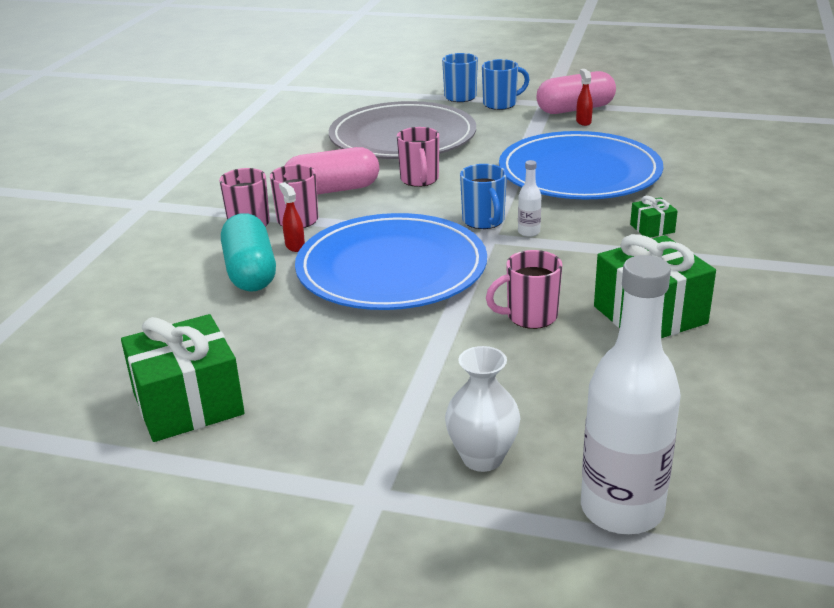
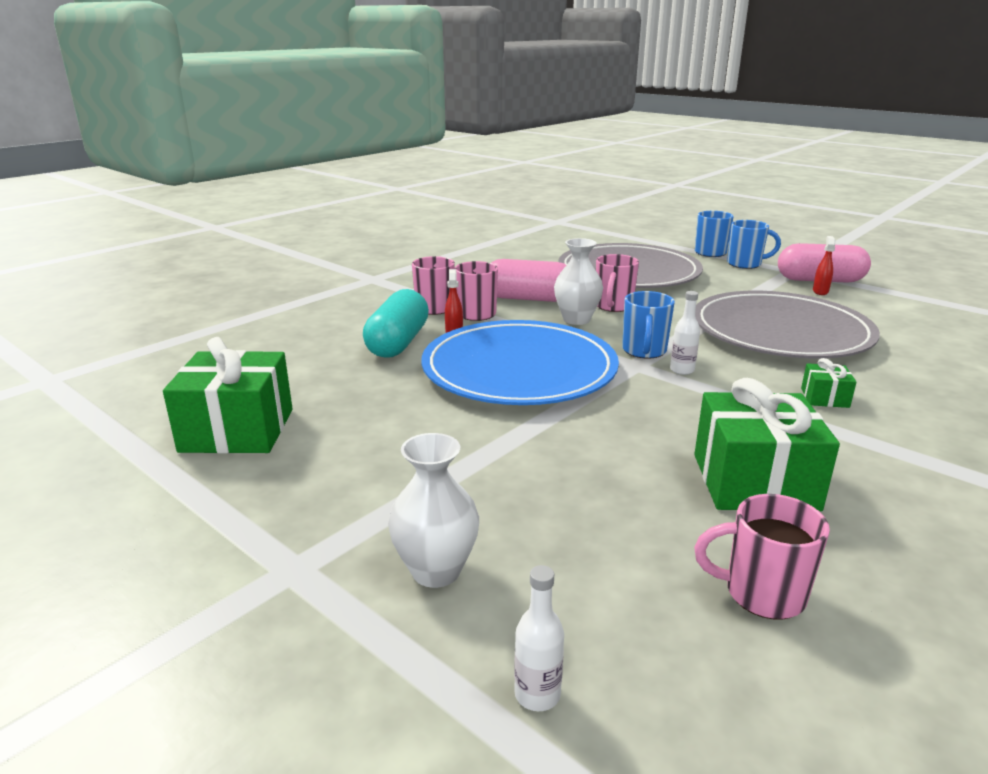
camera: 25 degrees right, 5 degrees down
(398, 203) = (576, 319): none -> white vase
(530, 317) = (615, 446): pink mug -> pink mug (761, 594)
(579, 172) = (780, 331): blue plate -> grey plate
(622, 509) = (537, 694): white bottle -> white bottle, size x0.41

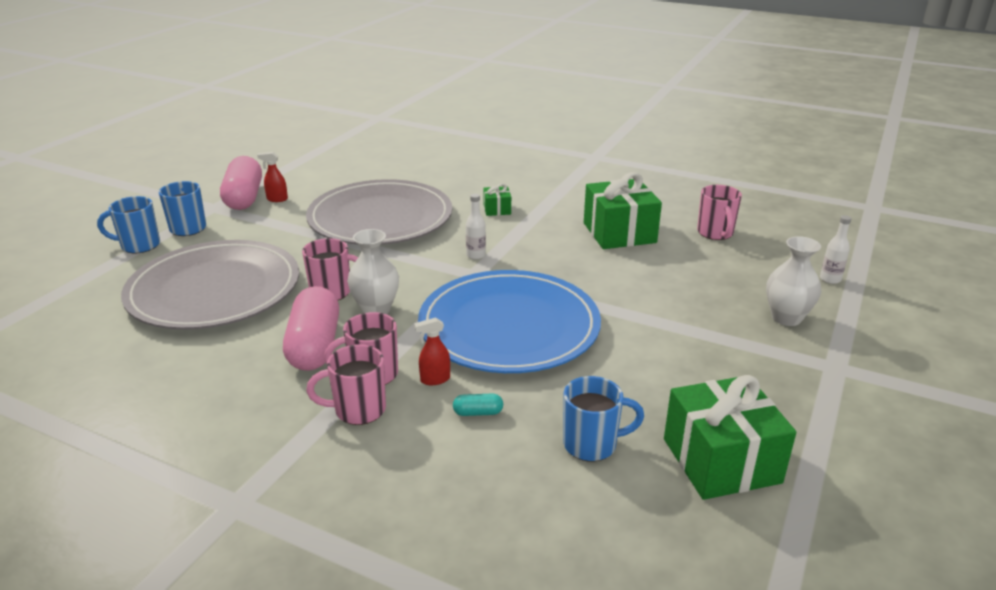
camera: 105 degrees left, 5 degrees up
(398, 343) = (478, 413): turquoise capsule -> turquoise capsule, size x0.40
(644, 351) = (444, 271): blue mug -> blue mug (592, 444)

